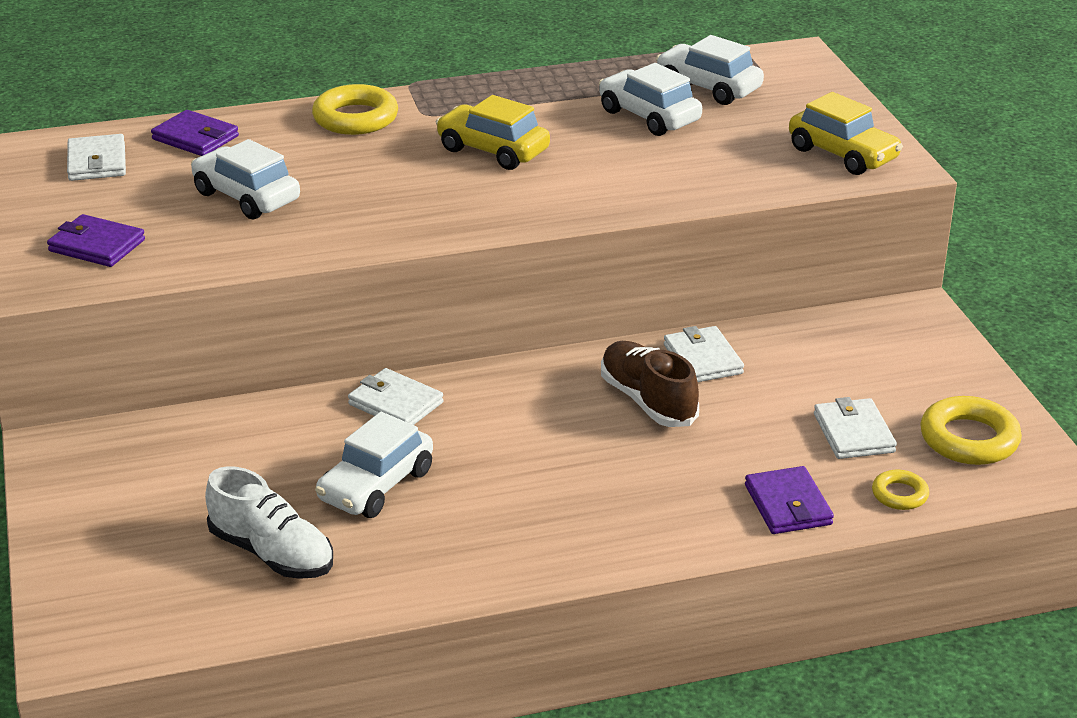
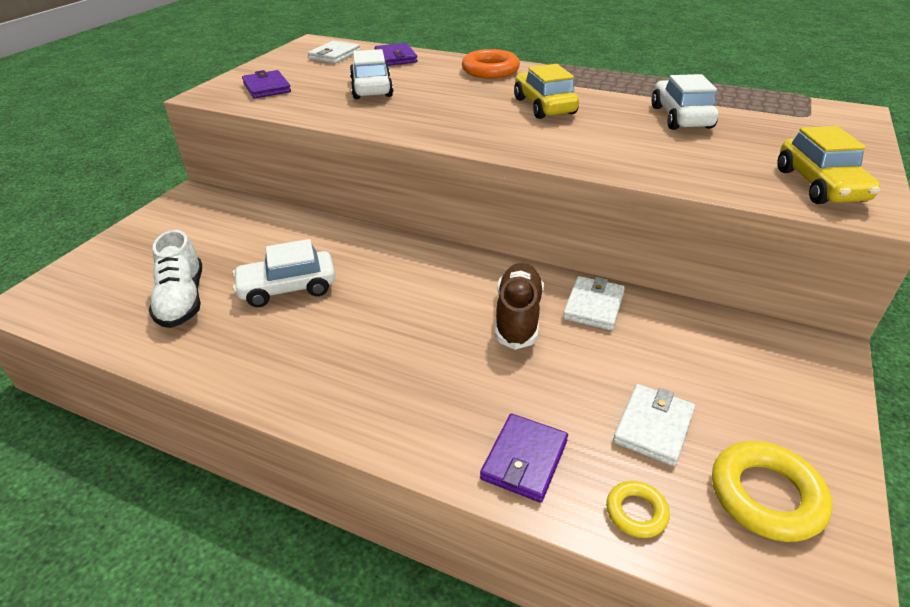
camera: 40 degrees right, 5 degrees up
(355, 118) = (490, 70): yellow ring -> orange ring
(395, 403) = (367, 245): white wallet -> none
(708, 87) = (751, 113): white car -> none

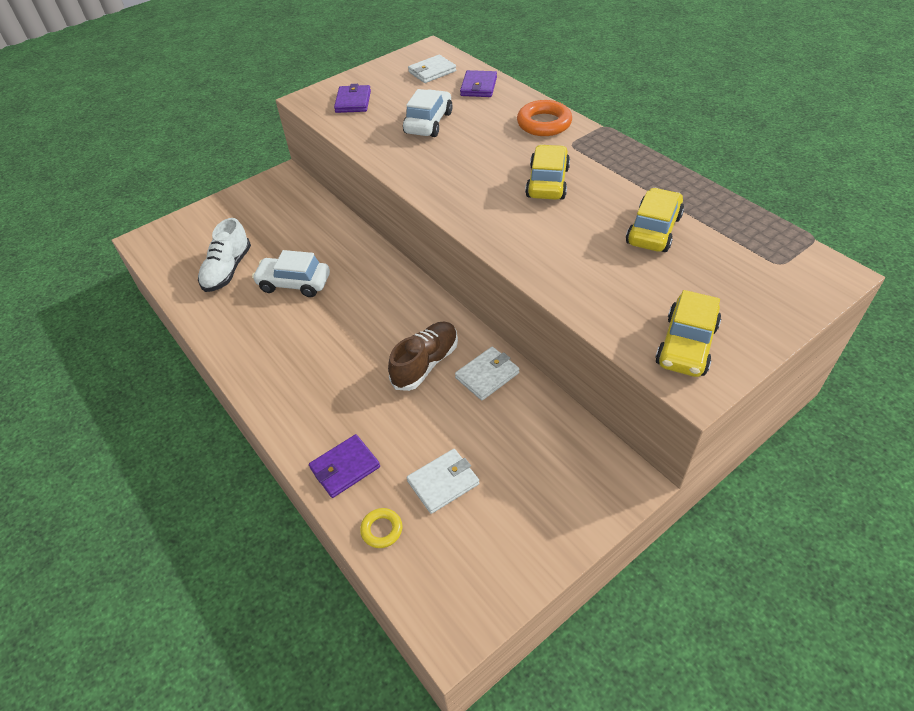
camera: 30 degrees right, 10 degrees up
(681, 117) = (653, 230): white car -> yellow car
(766, 496) = (471, 559): yellow ring -> none

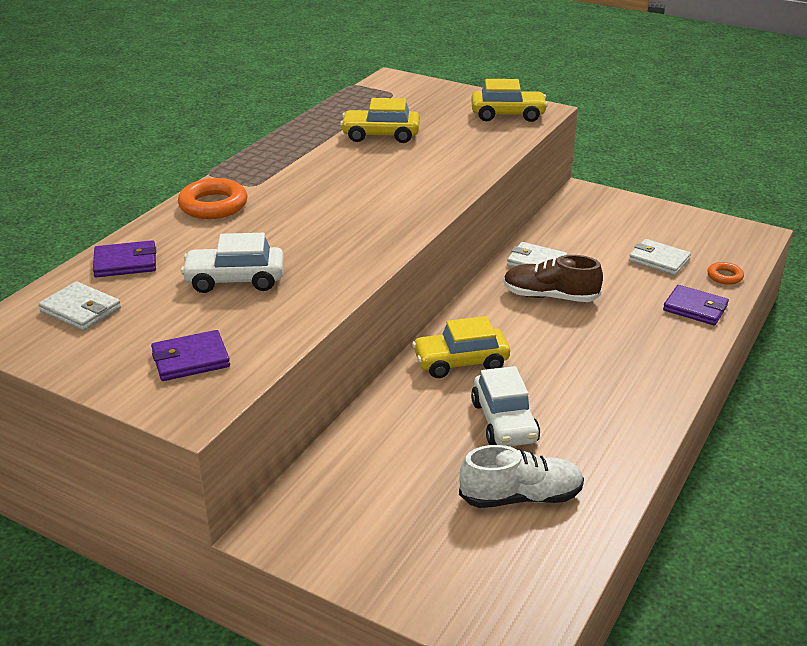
camera: 115 degrees left, 15 degrees down
(382, 530) = (724, 276): yellow ring -> orange ring
(547, 182) = (333, 187): yellow car -> yellow car (460, 362)

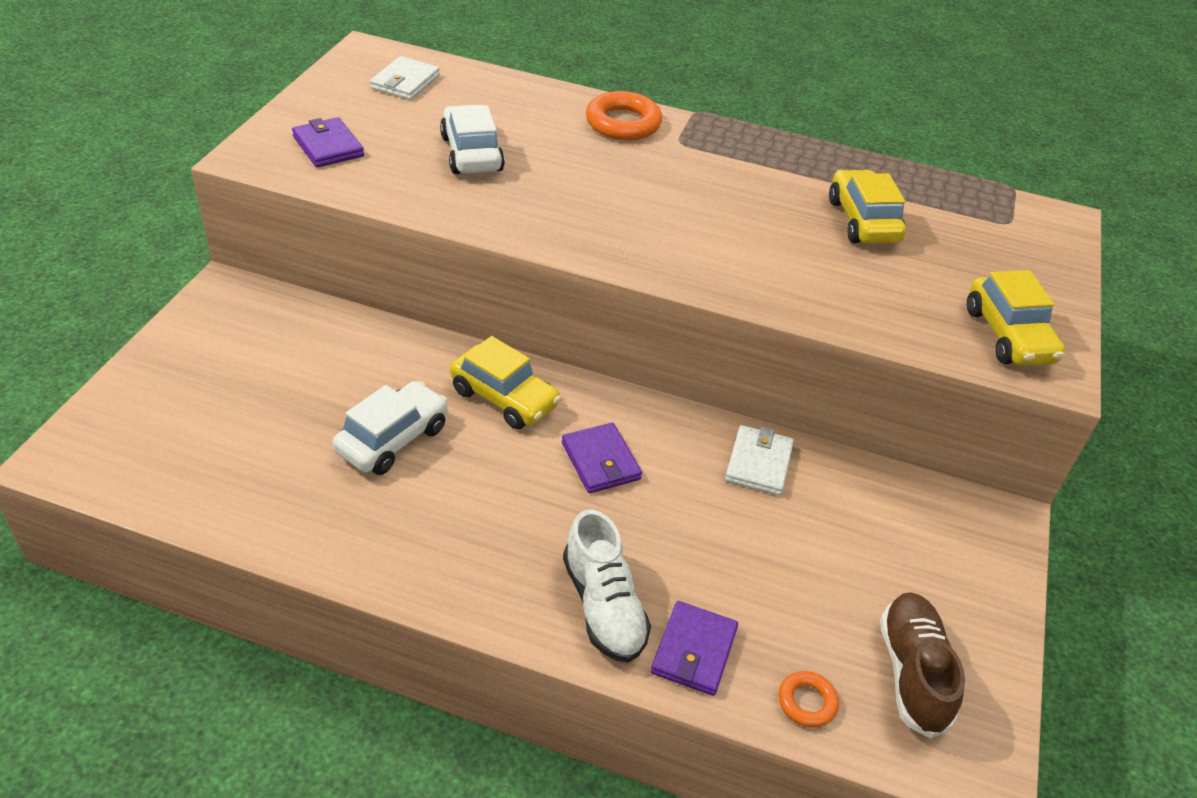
camera: 75 degrees right, 10 degrees up
(125, 263) = (492, 91): purple wallet -> purple wallet (600, 461)
(460, 362) = (504, 398): yellow car -> yellow car turned 150 degrees clockwise
(504, 422) = (393, 439): white car -> white car turned 150 degrees clockwise
(521, 497) = (264, 456): white shoe -> white shoe (603, 606)
(550, 296) = (674, 478): brown shoe -> brown shoe (912, 673)
(659, 260) = (823, 611): white wallet -> none

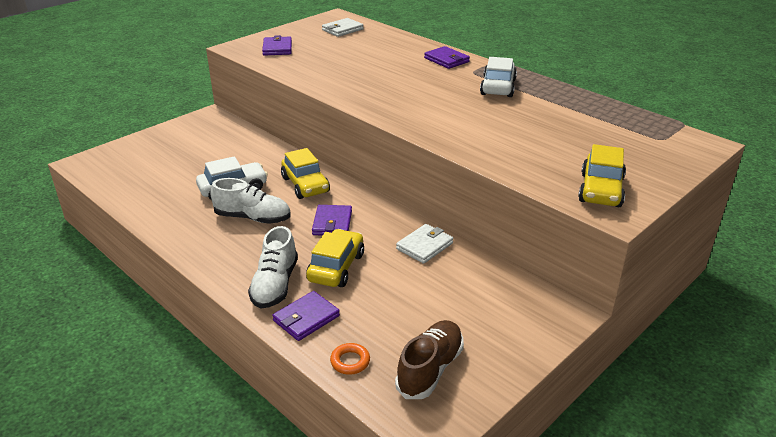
camera: 30 degrees right, 10 degrees down
(471, 488) = (253, 218): none -> white shoe
(472, 153) = (347, 61): white car -> white car (498, 87)
(623, 123) = (446, 60): orange ring -> purple wallet
(863, 221) = (555, 122): yellow car -> yellow car (336, 267)

